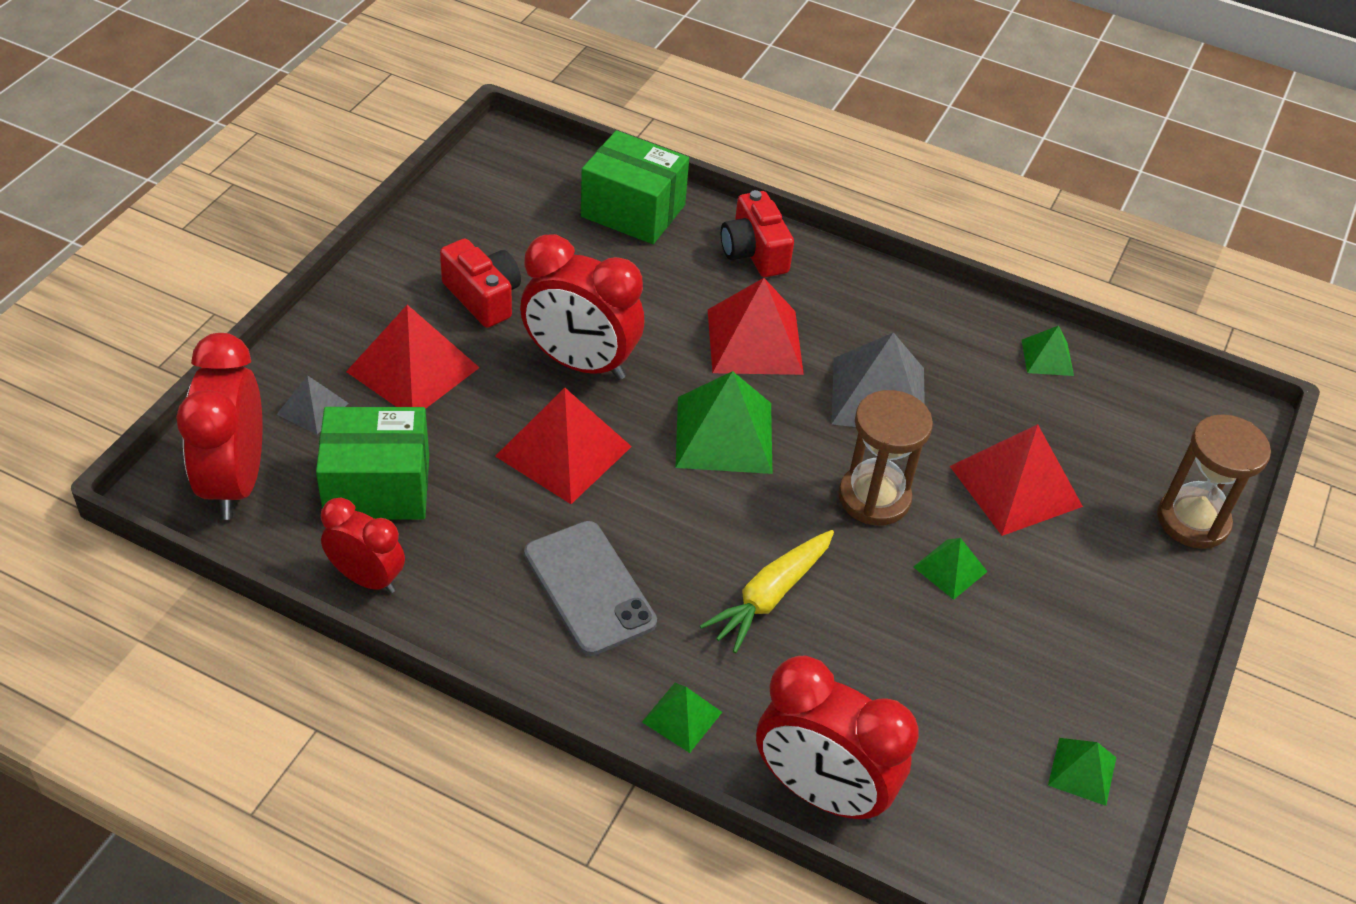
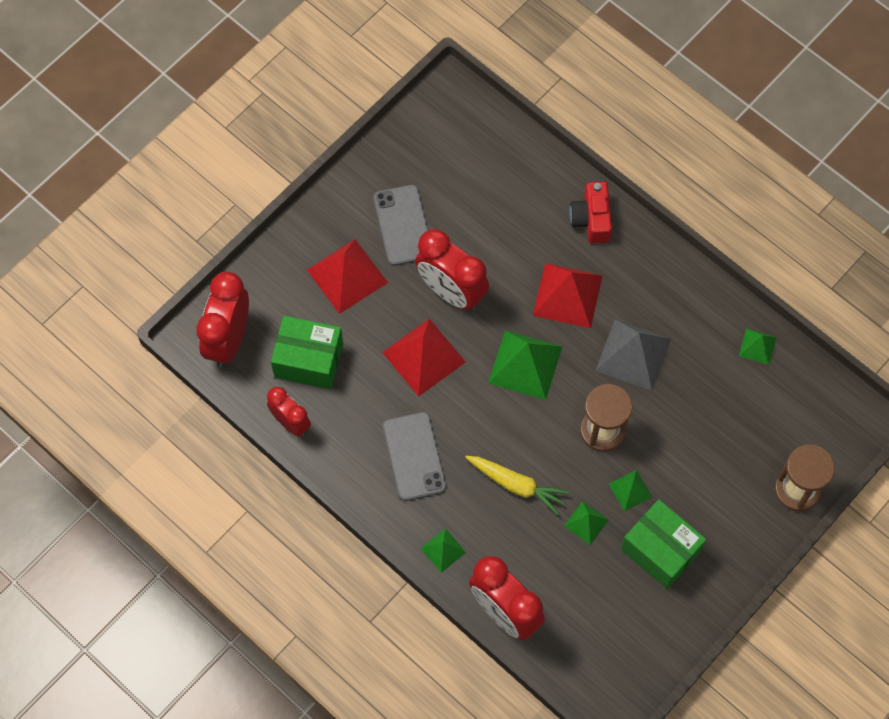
camera: 20 degrees right, 20 degrees up
(313, 408) = (281, 294): grey pyramid -> none
(483, 297) = (403, 225): red camera -> grey phone
(633, 211) = (520, 167): green box -> green box (660, 550)
(770, 596) = (516, 485): yellow carrot -> yellow carrot turned 120 degrees counterclockwise
(1016, 486) = (695, 441): red pyramid -> none
(1082, 771) = (655, 634): green pyramid -> green pyramid (586, 522)

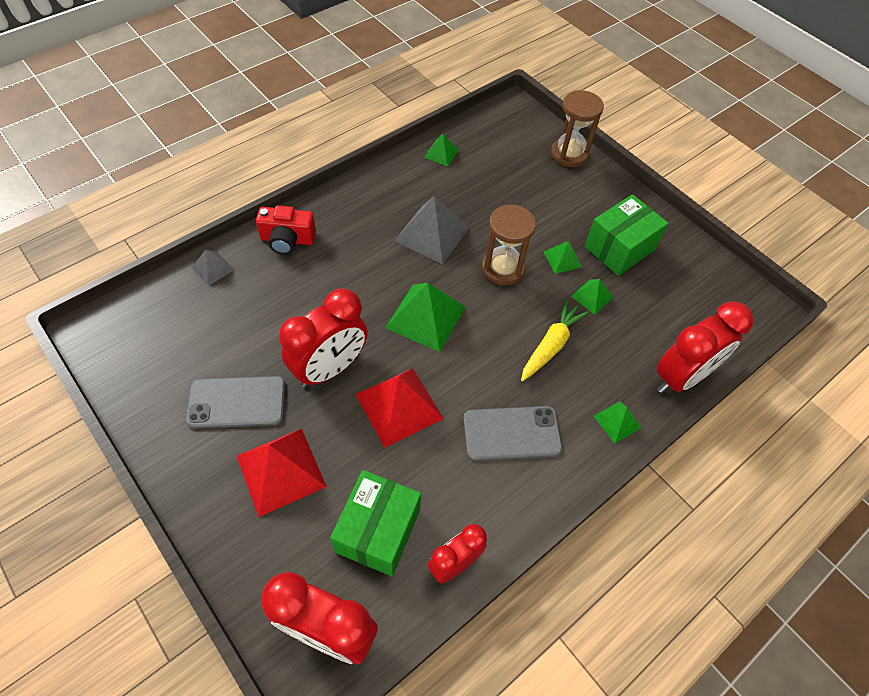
camera: 85 degrees left, 10 degrees down
(540, 164) = (213, 268): none -> grey pyramid
(567, 295) = (361, 271): red pyramid -> none

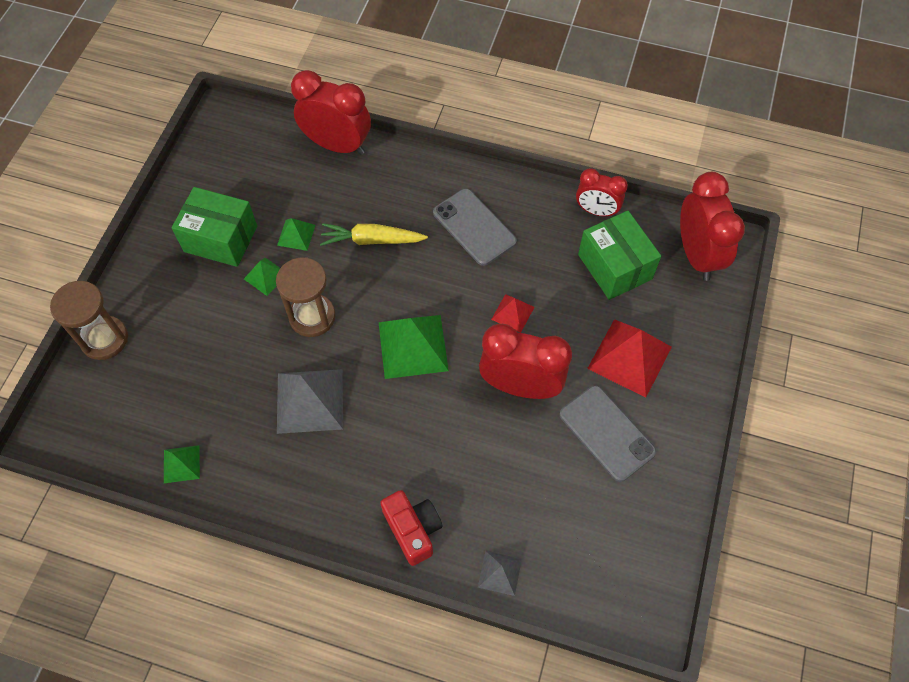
camera: 120 degrees left, 5 degrees up
(378, 530) = (614, 267): green box -> green box turned 75 degrees clockwise
(399, 406) = (513, 313): red pyramid -> red pyramid, size x0.53
(617, 422) = (411, 168): green pyramid -> none

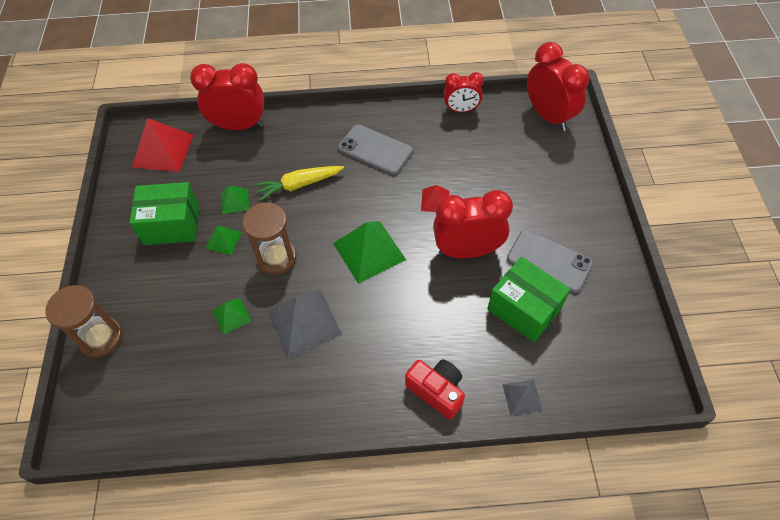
camera: 20 degrees left, 5 degrees down
(181, 464) = (214, 415): green pyramid -> green pyramid (231, 316)
(614, 267) = (494, 143): green box -> green box (524, 309)
(629, 357) = (537, 202): red pyramid -> red pyramid (163, 150)

